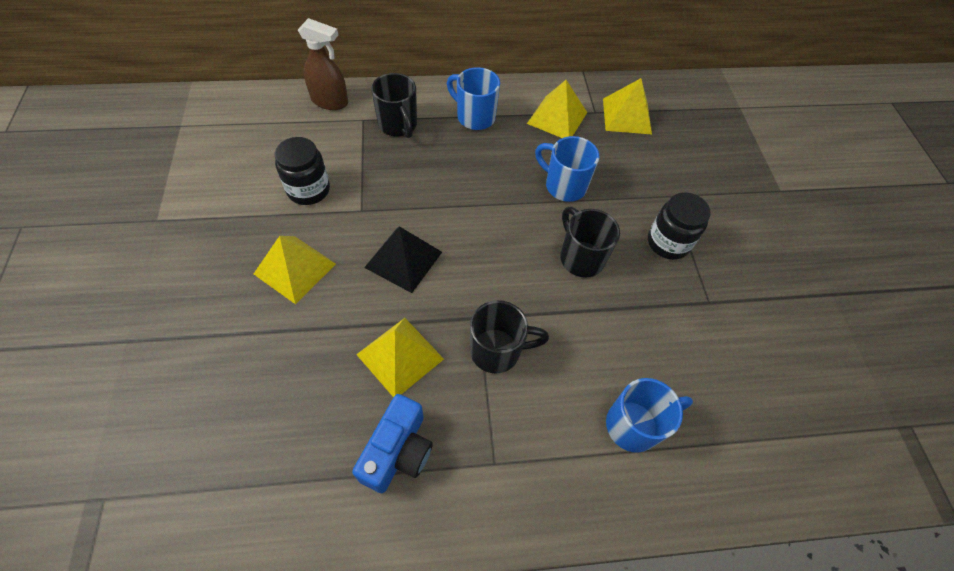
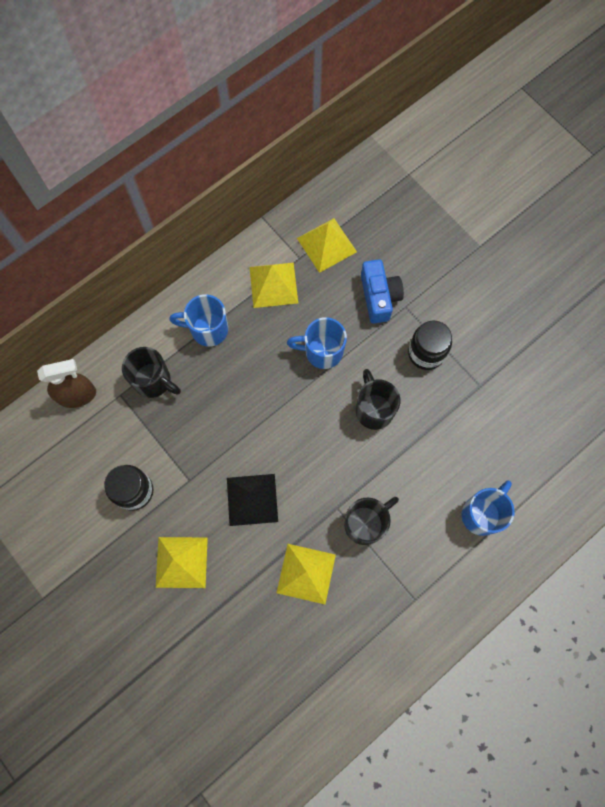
camera: 30 degrees left, 15 degrees up
(398, 451) = (352, 635): blue camera -> blue camera (379, 297)
(580, 257) = (373, 409): black mug -> black mug turned 45 degrees clockwise

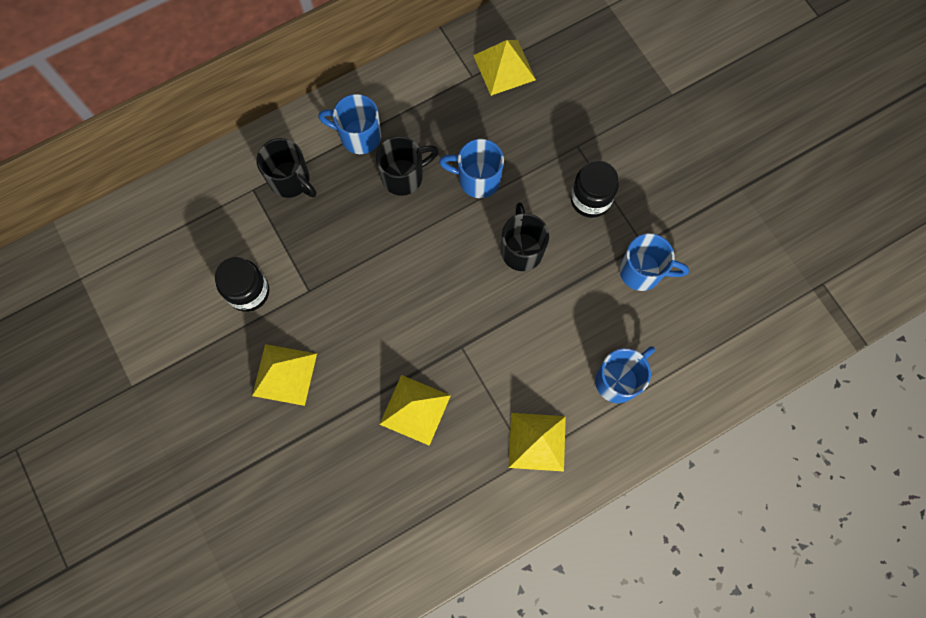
camera: 10 degrees right, 0 degrees up
(78, 395) = (208, 182): brown spray bottle -> none
(252, 499) = (372, 322): black pyramid -> none
(273, 285) = (438, 100): yellow pyramid -> yellow pyramid (537, 441)
(366, 523) = (489, 368): black mug -> black mug (404, 176)
(379, 297) = (550, 131): blue camera -> none
(484, 411) = (642, 272): none -> blue mug

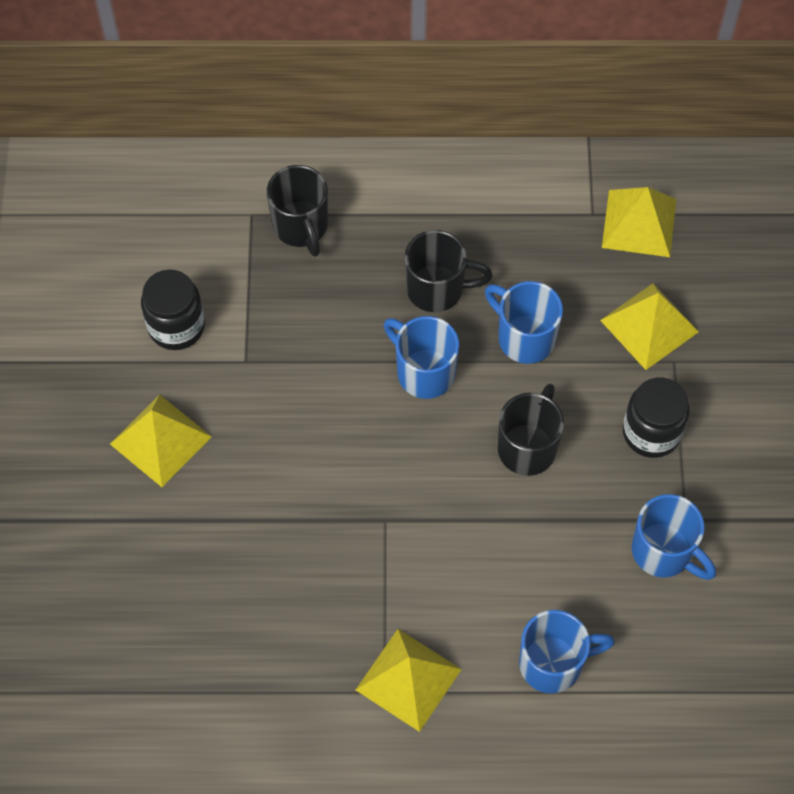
camera: 30 degrees right, 10 degrees down
(359, 136) = (412, 216): blue mug -> blue mug (423, 372)
(415, 409) = (286, 562): yellow pyramid -> yellow pyramid (649, 326)

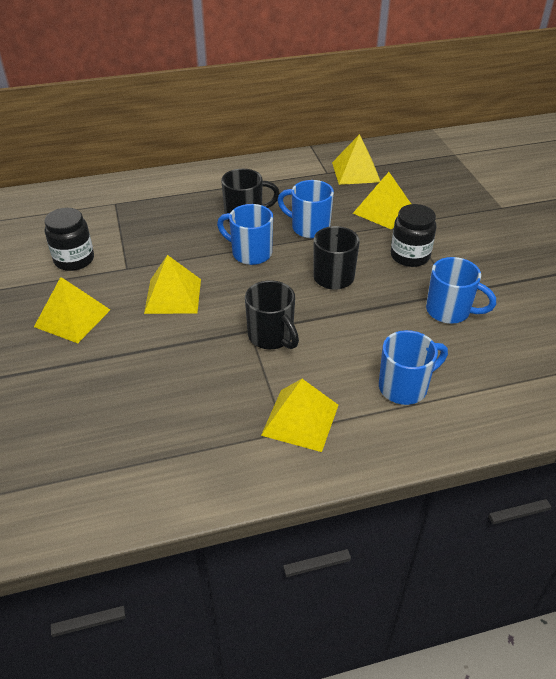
camera: 15 degrees left, 20 degrees down
(298, 431) = (173, 296): none -> yellow pyramid
(301, 227) = (149, 203): black mug -> black mug (271, 337)

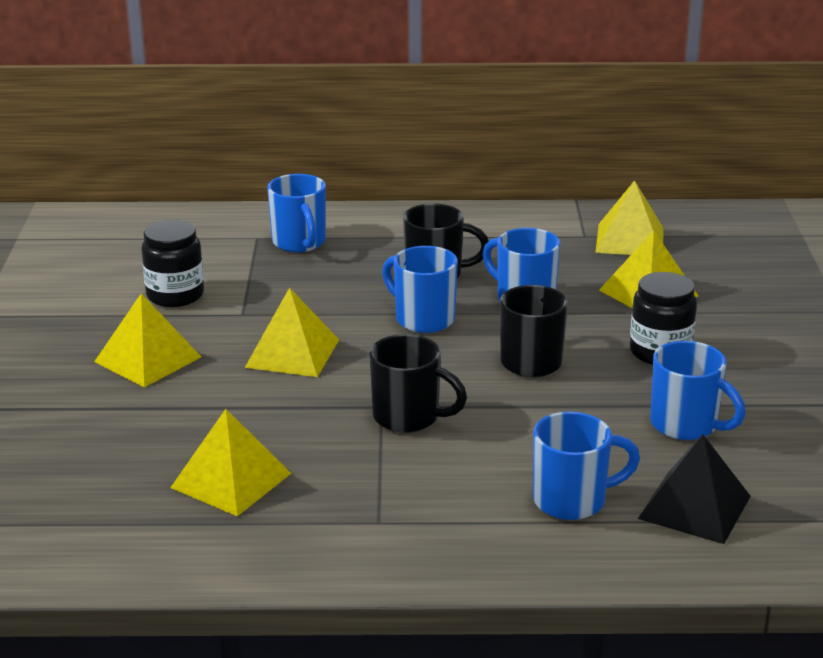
camera: 15 degrees right, 15 degrees down
(146, 204) = (299, 243): none -> blue mug
(271, 337) = (409, 417): black mug -> black mug turned 45 degrees counterclockwise
(300, 419) = (406, 512): yellow pyramid -> yellow pyramid (231, 480)
(482, 377) = (694, 507): none -> black pyramid

